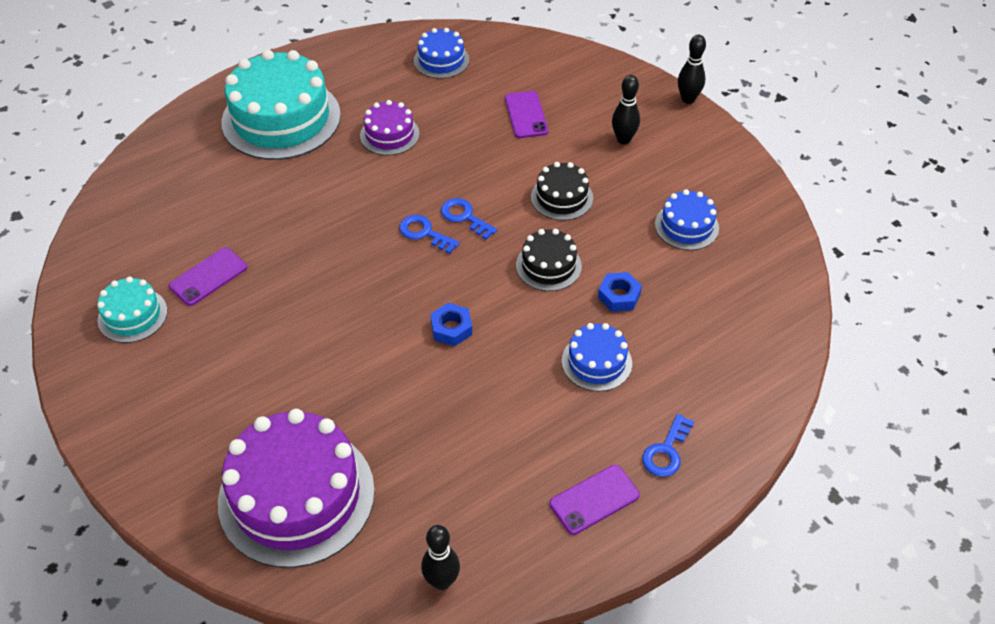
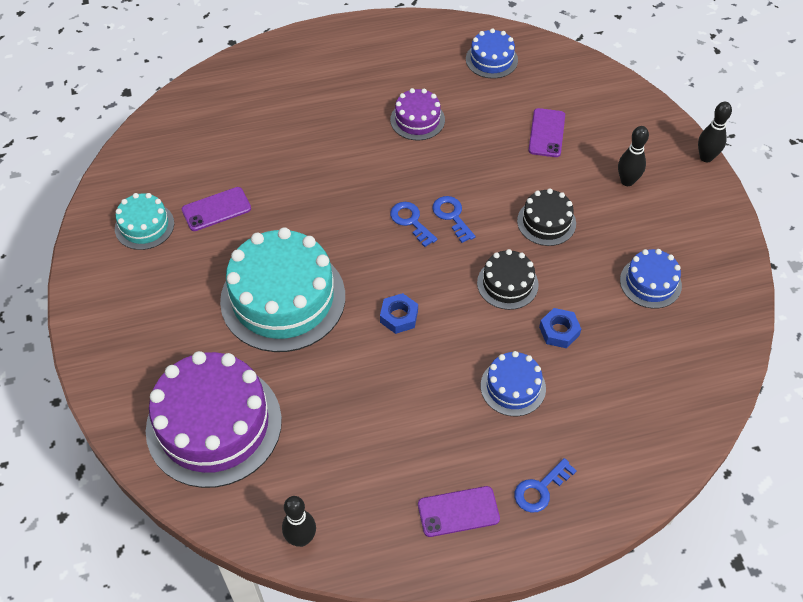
camera: 20 degrees right, 5 degrees up
(281, 118) = (330, 80): turquoise cake -> turquoise cake (283, 298)

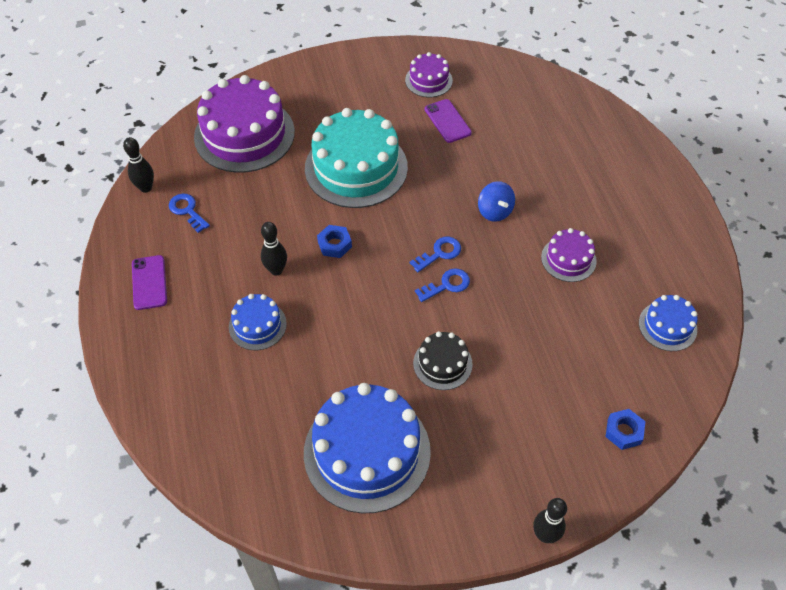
camera: 90 degrees right, 0 degrees up
(144, 226) = (428, 80): turquoise cake -> purple cake
(355, 173) = (494, 211): none -> blue spinning top
(507, 284) = (368, 326): black cake -> none
(540, 489) = (158, 340): blue key -> blue key (187, 211)
(546, 133) = (564, 372): purple phone -> none
(559, 331) = (313, 365): blue nut -> blue nut (624, 432)
(627, 181) = (502, 445): black bowling pin -> black bowling pin (276, 270)
(650, 282) = (367, 452): blue cake -> blue cake, size x2.02

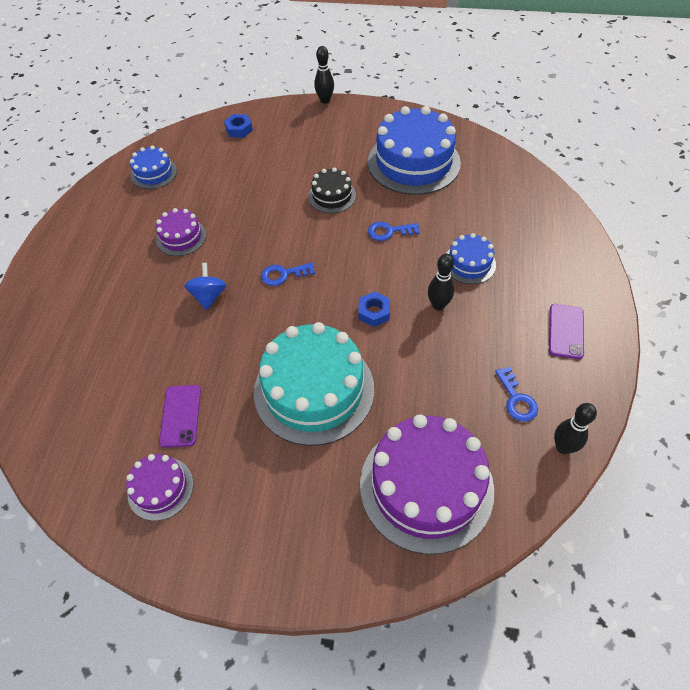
camera: 155 degrees left, 0 degrees up
(447, 285) = (294, 247): blue key -> blue key (389, 231)

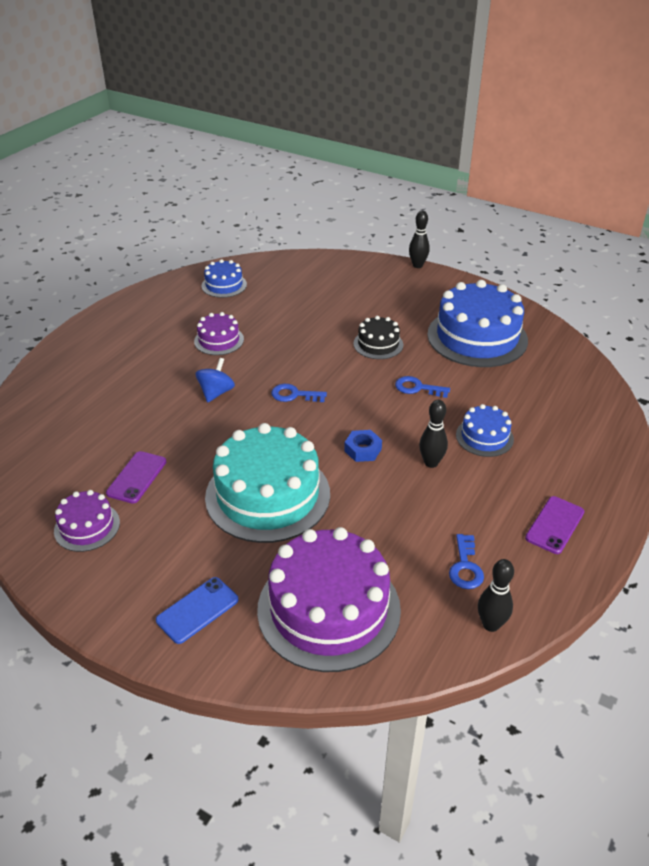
camera: 20 degrees right, 15 degrees down
(239, 129) = (321, 270): blue nut -> none
(313, 535) = (197, 610): none -> blue phone

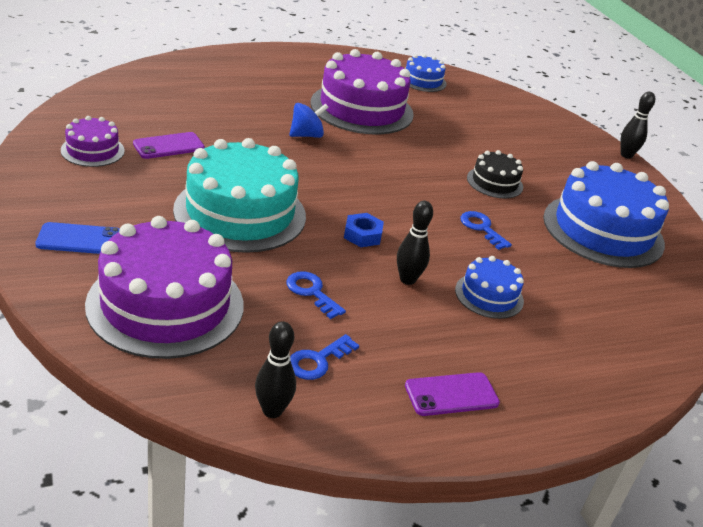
camera: 35 degrees right, 5 degrees down
(219, 340) = (362, 108): purple cake -> purple cake, size x2.02
(294, 395) = (365, 171): blue key -> blue key (311, 292)

